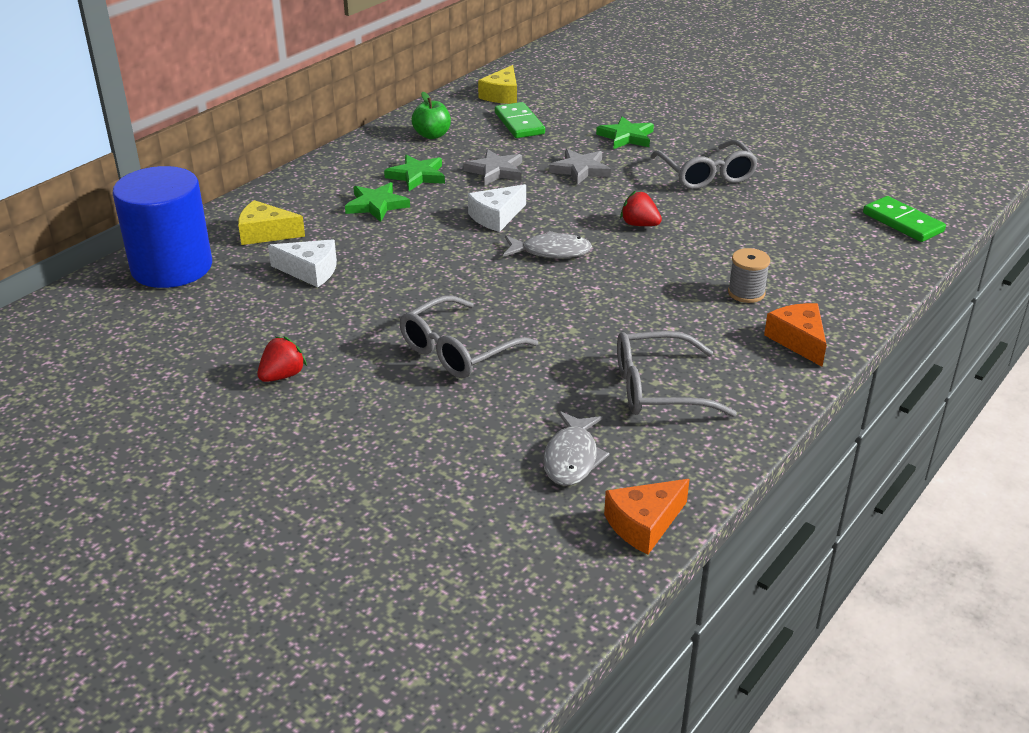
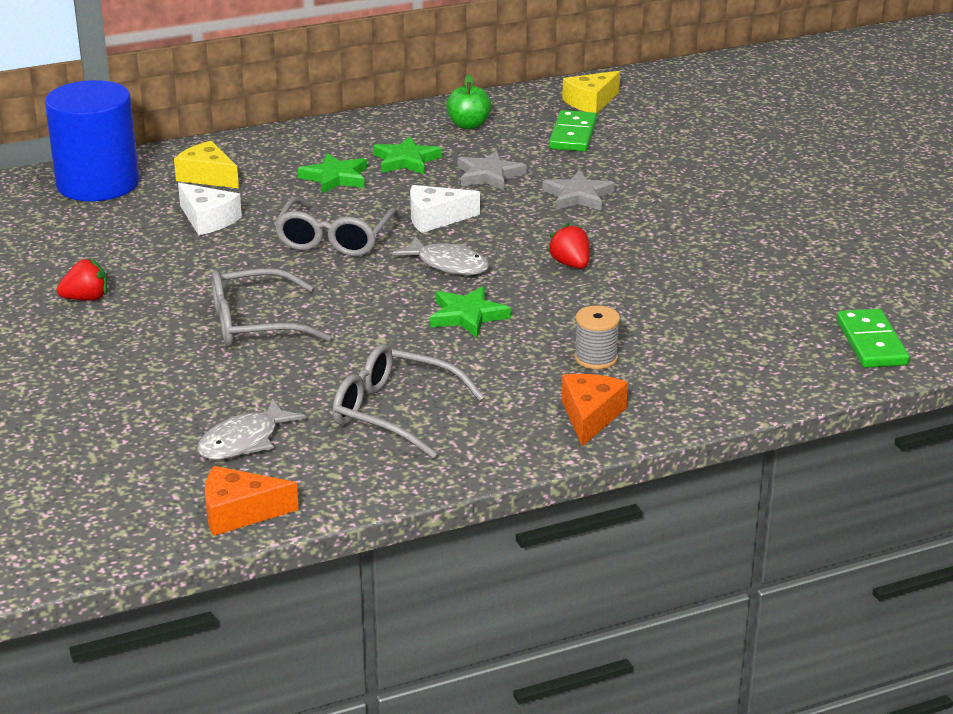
camera: 30 degrees right, 5 degrees down
(626, 137) = (671, 176): green star -> green star (467, 316)
(706, 175) = (708, 236): grey glasses -> grey glasses (334, 240)

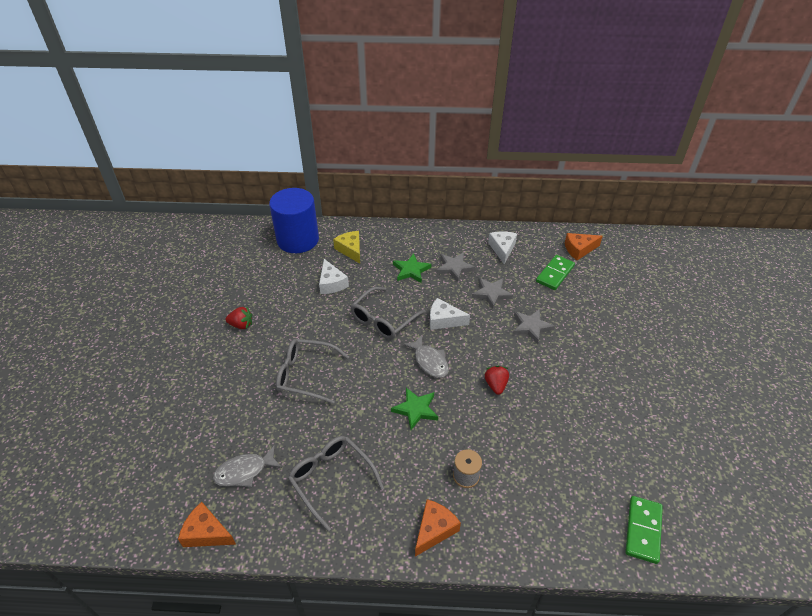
camera: 25 degrees right, 15 degrees up
(406, 160) = (454, 268): green star -> grey star
(468, 125) = (502, 249): green apple -> white cheese
(591, 102) = (579, 249): yellow cheese -> orange cheese

